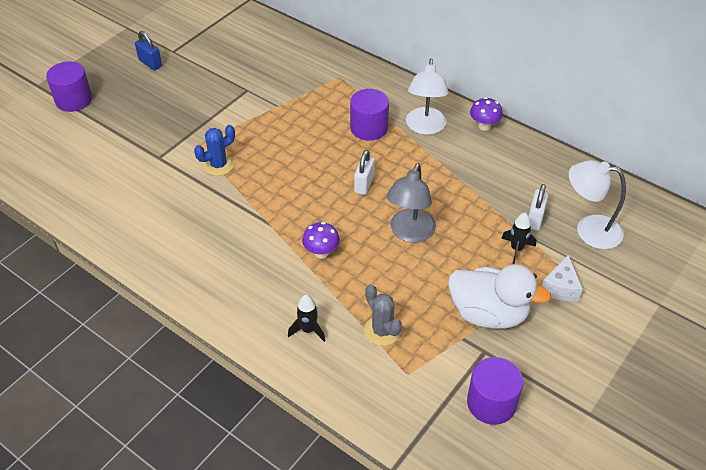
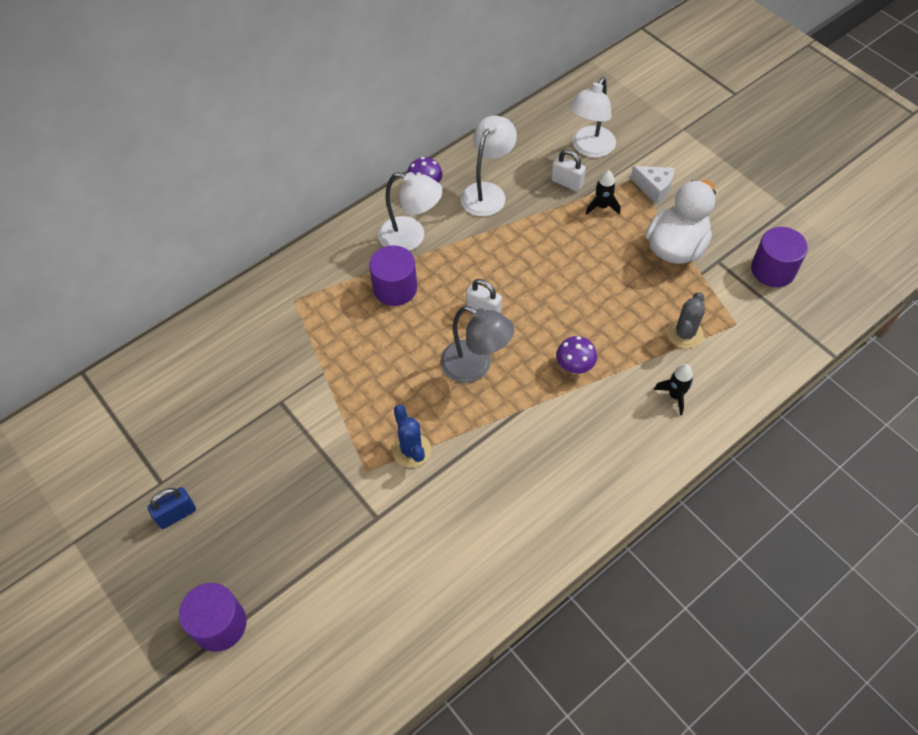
camera: 75 degrees left, 10 degrees up
(382, 331) = (684, 334): grey cactus -> grey cactus turned 45 degrees counterclockwise
(410, 233) = (563, 285): grey lamp -> grey lamp (475, 367)
(497, 166) = (487, 192): none -> white lamp

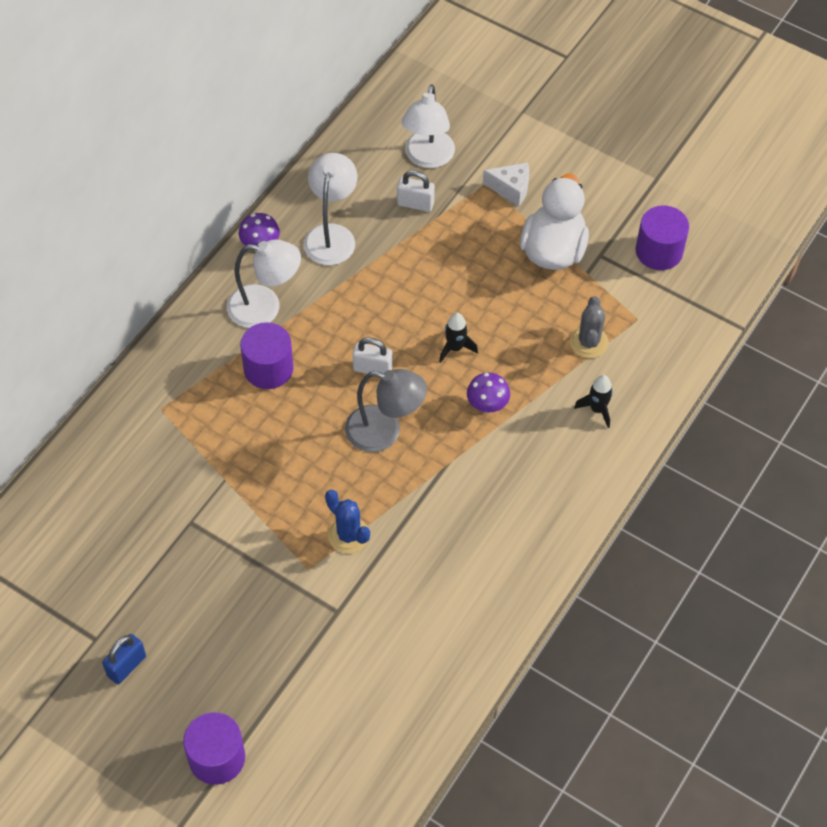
camera: 20 degrees left, 0 degrees up
(602, 206) = (461, 222): black rocket -> black rocket (455, 348)

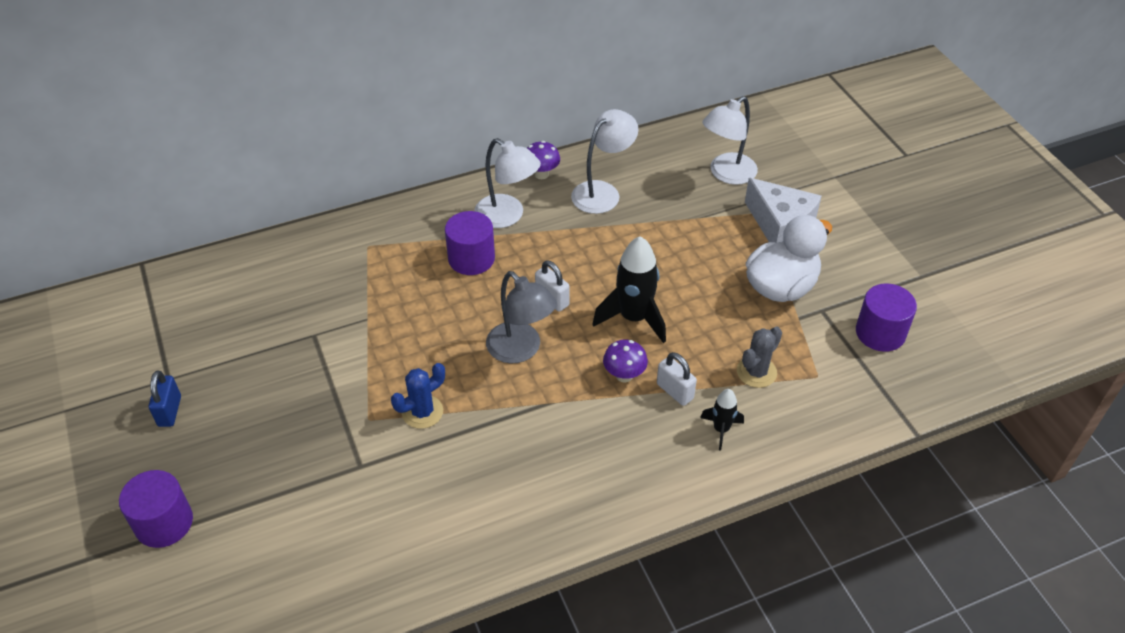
camera: 35 degrees right, 10 degrees down
(126, 666) = (169, 411): blue padlock -> blue padlock turned 75 degrees counterclockwise
(348, 535) = (422, 412): blue cactus -> blue cactus turned 60 degrees clockwise
(415, 204) = (689, 201): white padlock -> white padlock (675, 391)
(455, 348) = (633, 318): black rocket -> black rocket, size x1.86
(511, 188) = (780, 225): white cheese -> white cheese, size x1.65

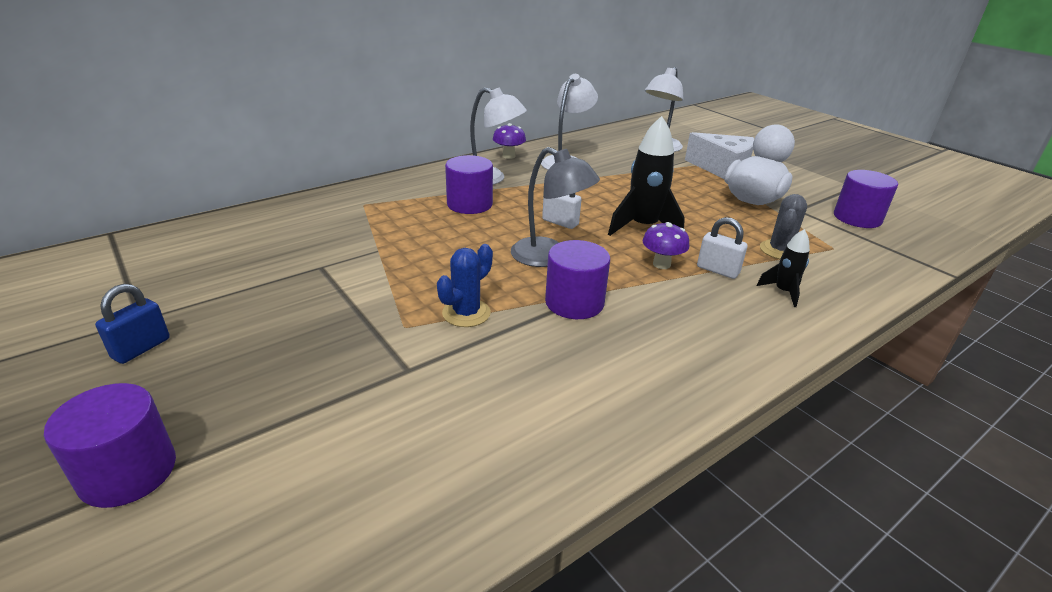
camera: 15 degrees left, 15 degrees down
(169, 411) = (141, 348): blue padlock -> blue padlock turned 45 degrees clockwise
(519, 413) = (574, 302): none -> purple cylinder

